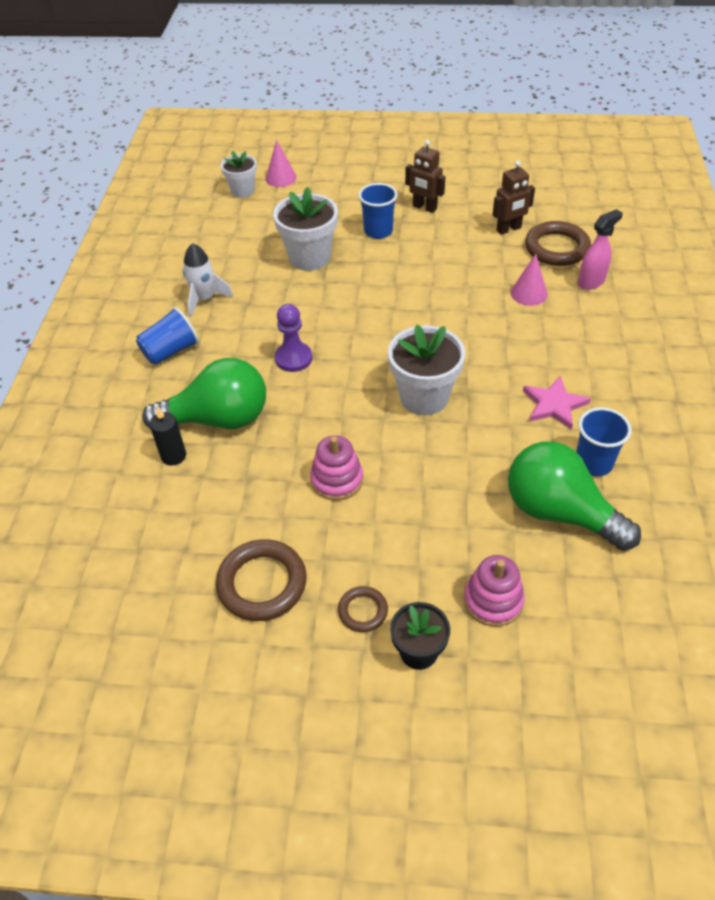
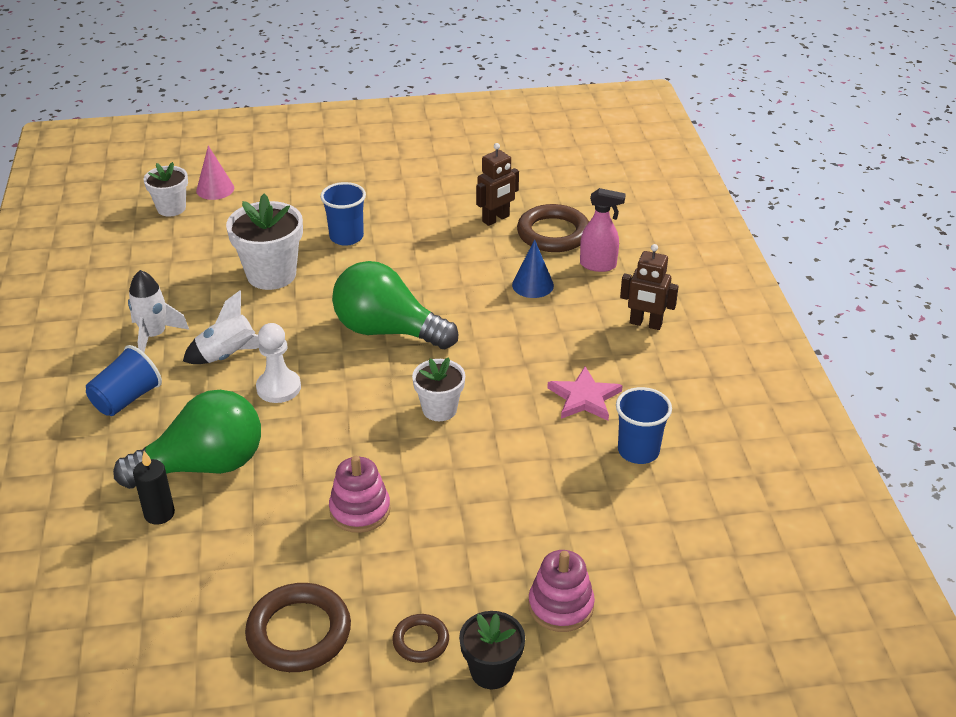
camera: 15 degrees left, 10 degrees down
(259, 324) = (228, 356): none -> white rocket
(293, 358) = (278, 388): purple pawn -> white pawn
(424, 208) = (394, 205): brown robot -> brown robot (645, 324)
(424, 397) = (439, 409): white flower pot -> white flower pot, size x0.62
(529, 293) = (532, 285): pink cone -> blue cone
(559, 512) = (612, 506): green light bulb -> green light bulb (387, 331)
(591, 282) = (598, 265): pink spray bottle -> pink spray bottle turned 60 degrees clockwise

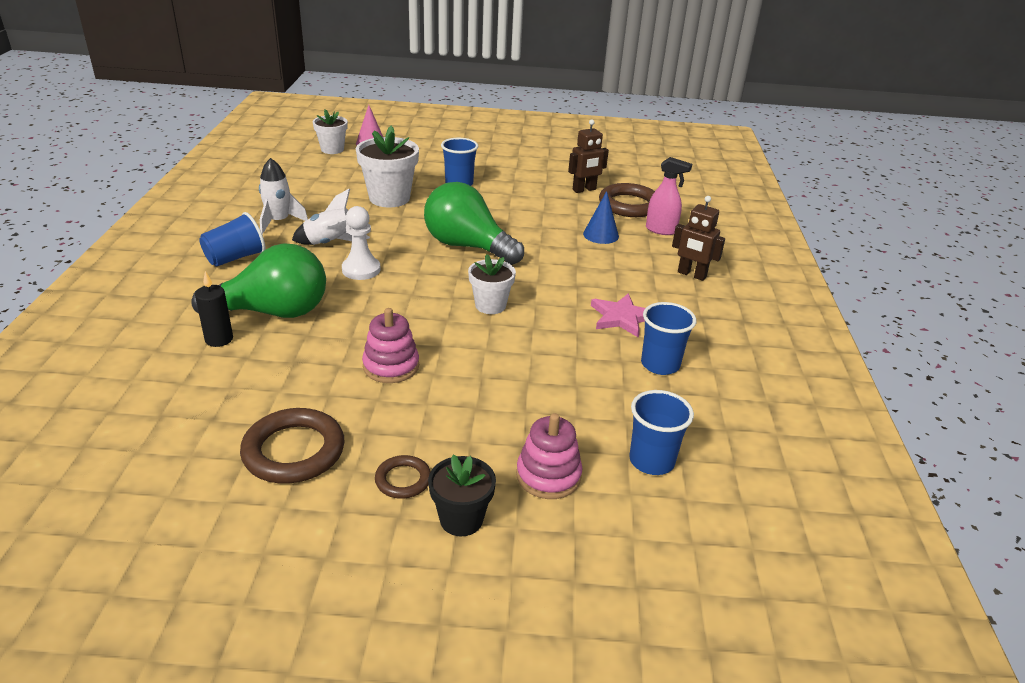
camera: 10 degrees right, 5 degrees down
(656, 568) = (651, 461): none -> blue cup

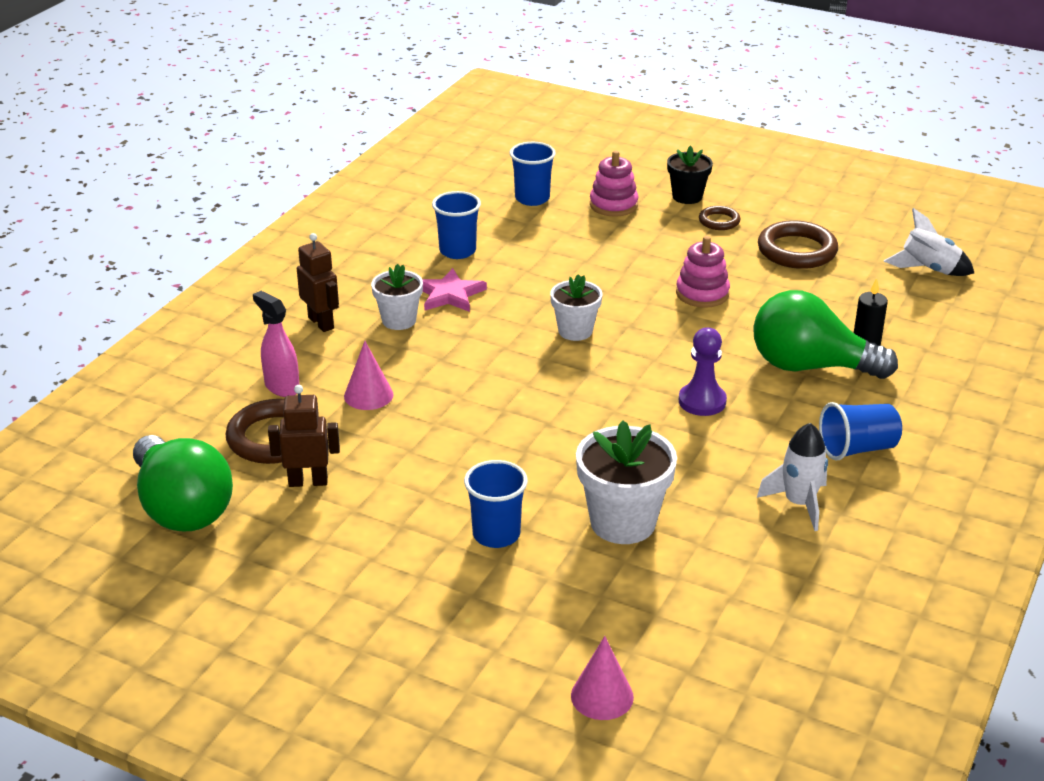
camera: 155 degrees left, 0 degrees up
(331, 243) = (731, 450): white rocket -> white rocket (928, 269)
(332, 149) = (685, 688): white flower pot -> white flower pot (399, 320)
(361, 270) = (702, 401): white pawn -> purple pawn
(467, 246) = (555, 410): green light bulb -> green light bulb (182, 508)
(601, 235) = (368, 395): blue cone -> pink cone

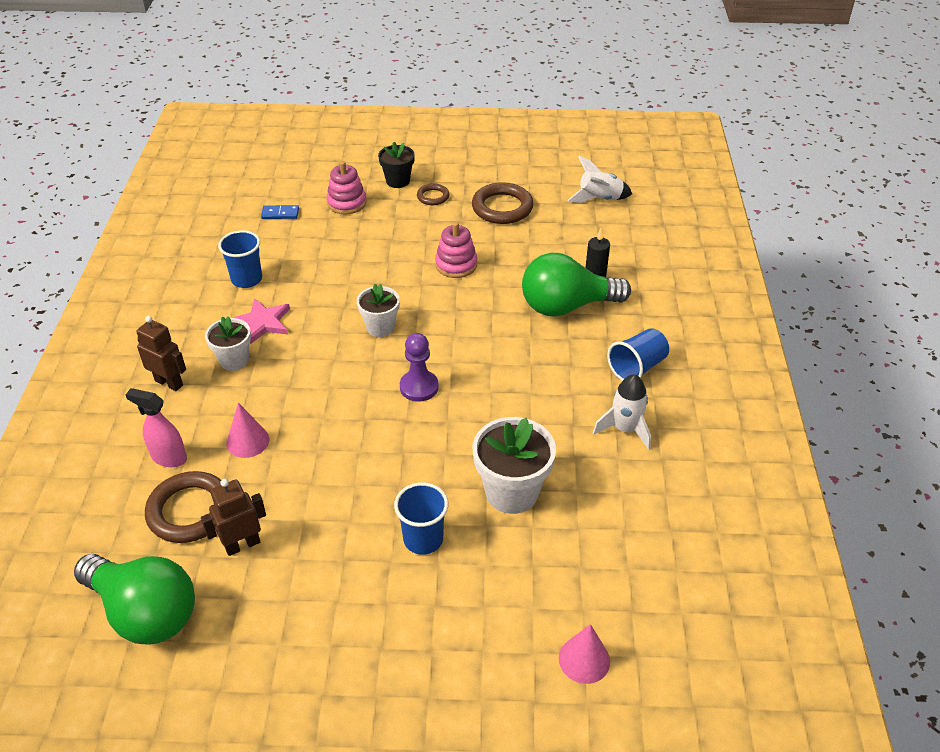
camera: 25 degrees left, 10 degrees up
(532, 198) = (280, 214): blue cup -> blue domino
(702, 401) = (508, 361): purple pawn -> purple pawn (419, 387)

